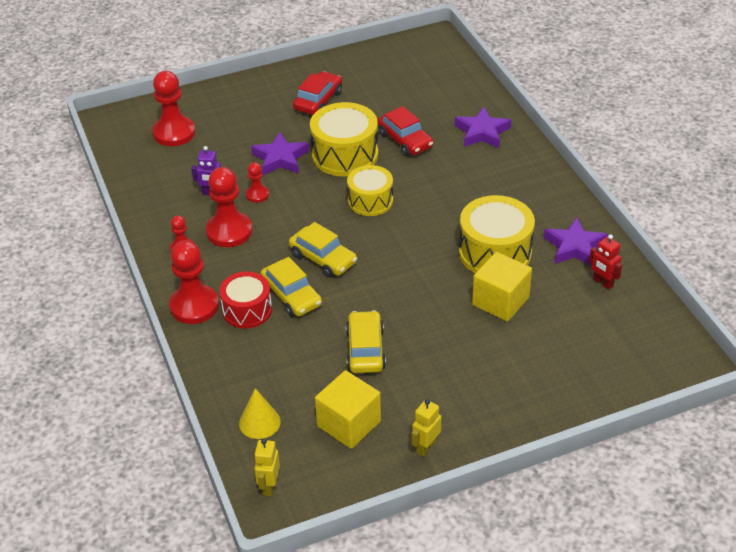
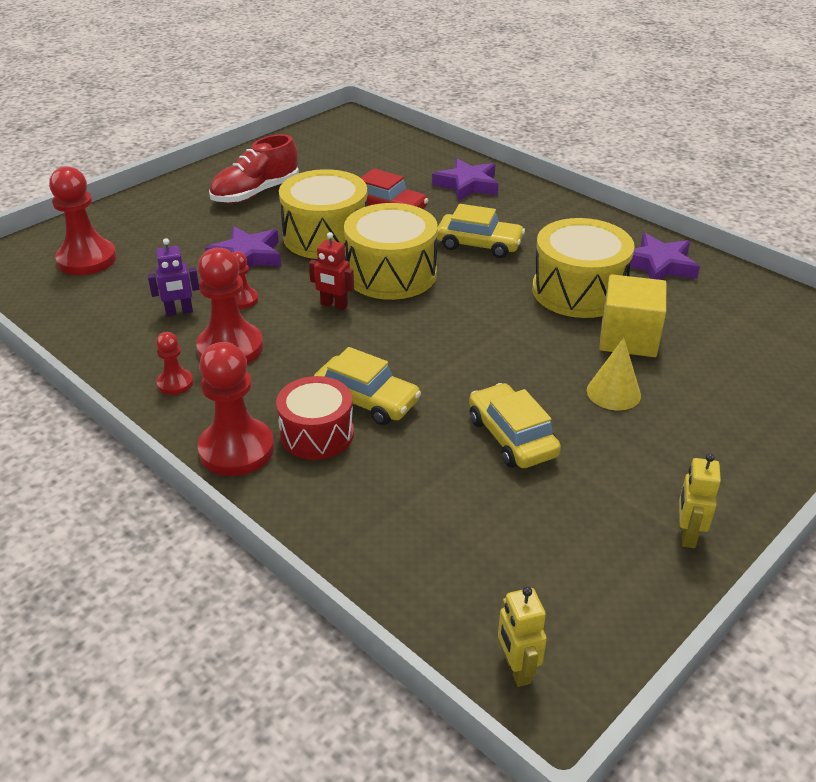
camera: 25 degrees left, 5 degrees down
(259, 422) = (436, 578): yellow cone -> yellow cone (613, 392)
(318, 100) = (255, 193): red car -> red shoe
(323, 258) = (378, 347): yellow car -> yellow car (479, 244)
(349, 424) = (563, 538): yellow cube -> none
(370, 201) = (391, 274): yellow drum -> yellow drum, size x1.53
(603, 283) = (721, 291): red robot -> red robot (334, 305)

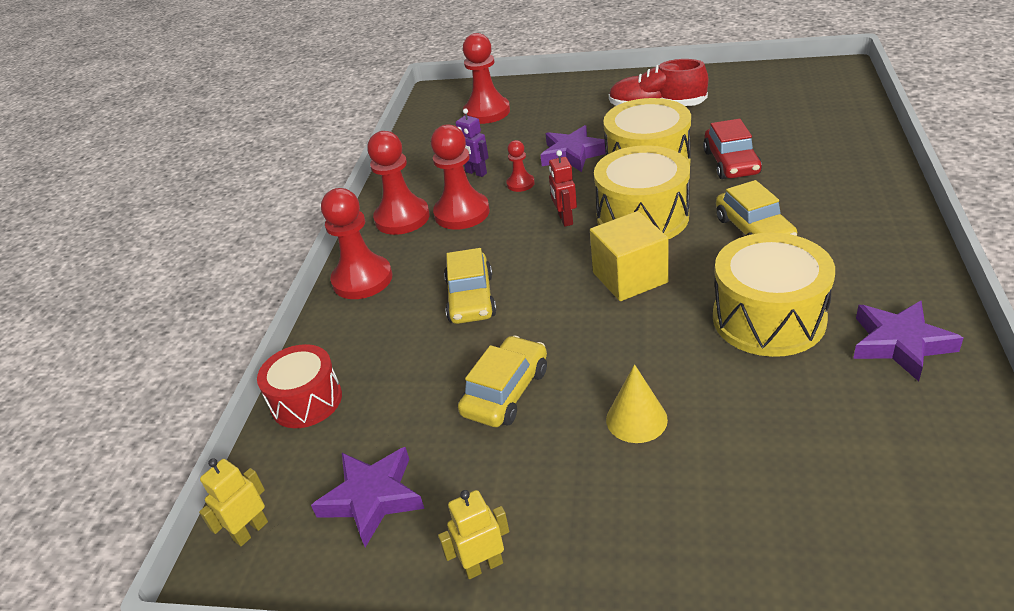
camera: 60 degrees right, 0 degrees up
(175, 383) = (402, 218): red pawn -> red pawn, size x1.93
(317, 434) = (410, 300): red drum -> red drum (306, 401)
(467, 185) = (840, 172): purple star -> purple star (372, 498)
(628, 338) = (736, 386): yellow cube -> yellow cube (630, 277)

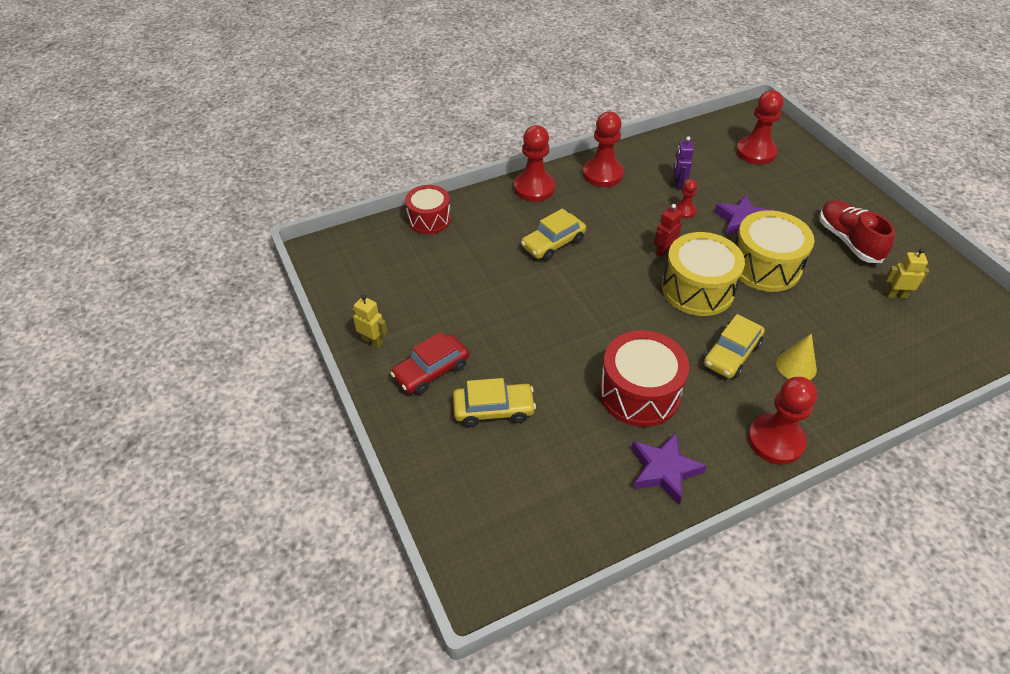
camera: 50 degrees right, 10 degrees up
(250, 531) = (341, 247): yellow robot -> yellow robot (896, 295)
(372, 498) = (385, 279): purple star -> none
(462, 213) = (630, 198): red pawn -> red pawn (775, 440)
(506, 392) = (489, 295): yellow car -> yellow car (493, 409)
(630, 277) = (628, 308): yellow cube -> none
(636, 419) = (506, 361): yellow cone -> yellow cone (796, 366)
(731, 162) = (808, 312): red car -> red car (431, 371)
(768, 318) = (639, 393): yellow drum -> red drum

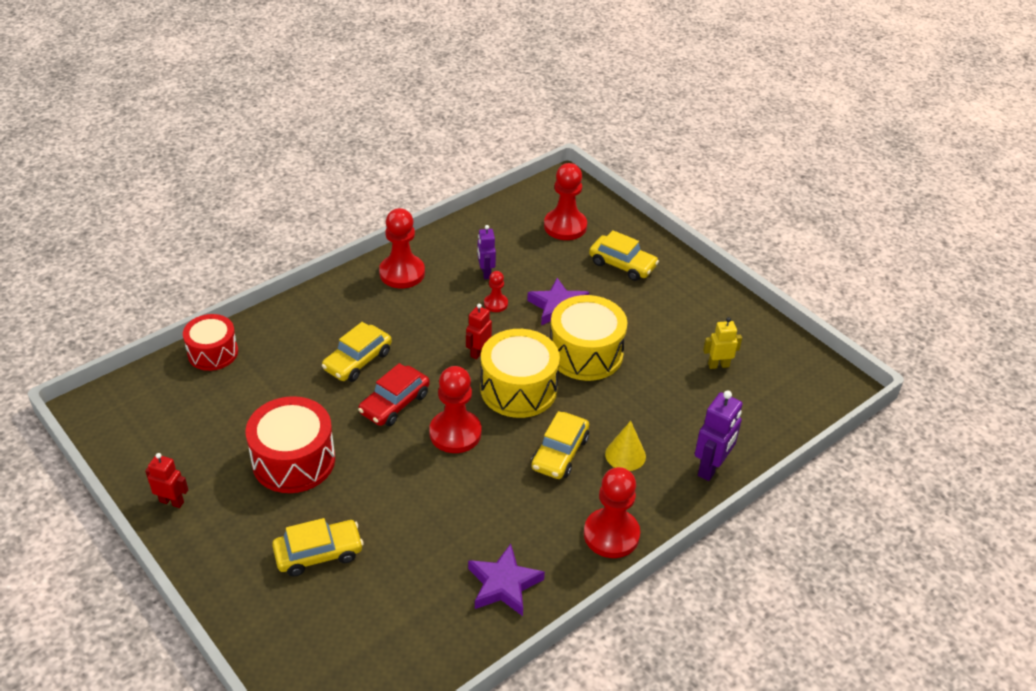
camera: 15 degrees left, 5 degrees down
(372, 341) = (172, 501): yellow robot -> red robot
(431, 371) = (244, 524): red car -> red car (394, 403)
(534, 188) = (327, 300): red pawn -> red pawn (455, 433)
(639, 393) = (470, 509): red drum -> red drum (293, 460)
(807, 192) = (622, 264): none -> yellow car
(848, 241) = (668, 313): red shoe -> none
(883, 392) = (711, 468): none -> purple robot

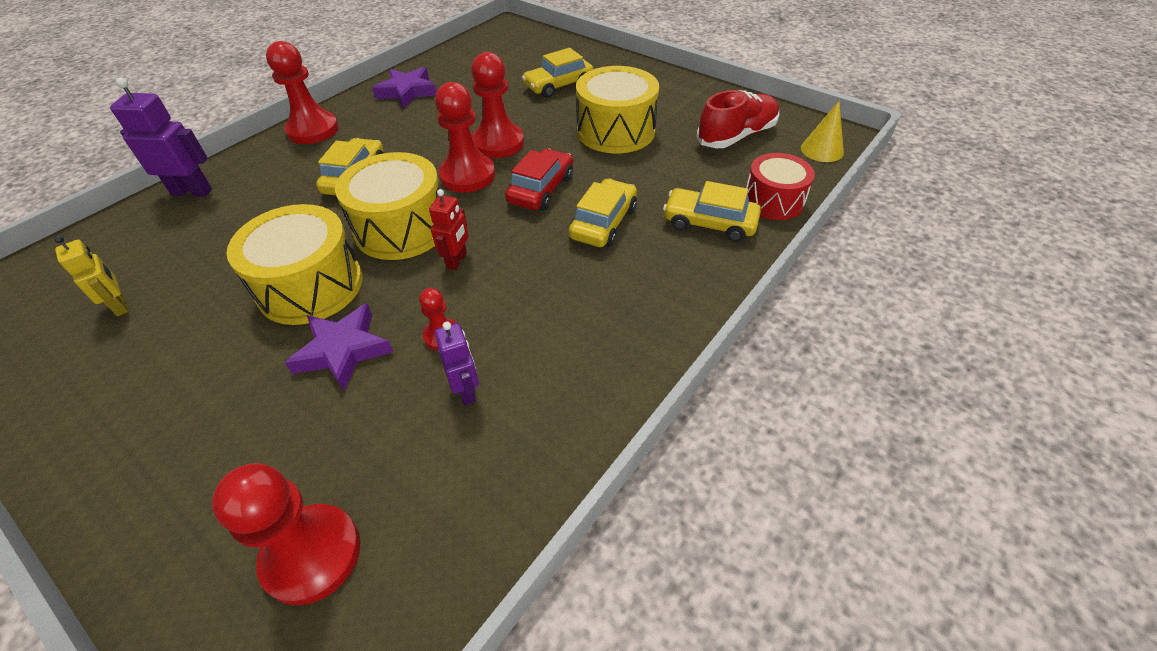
camera: 170 degrees right, 5 degrees up
(172, 501) = (696, 93): red robot -> none
(183, 427) = (736, 136): none -> red shoe
(293, 460) = (615, 131): red drum -> yellow drum
(402, 273) = (603, 359): red pawn -> red pawn (498, 143)
(622, 264) = (210, 468): yellow car -> yellow car (709, 223)
(625, 455) = (284, 187): yellow cone -> yellow cone (822, 150)
(711, 468) = (192, 191): purple robot -> purple robot turned 75 degrees clockwise
(718, 365) = (121, 306): yellow robot -> yellow robot turned 105 degrees counterclockwise

